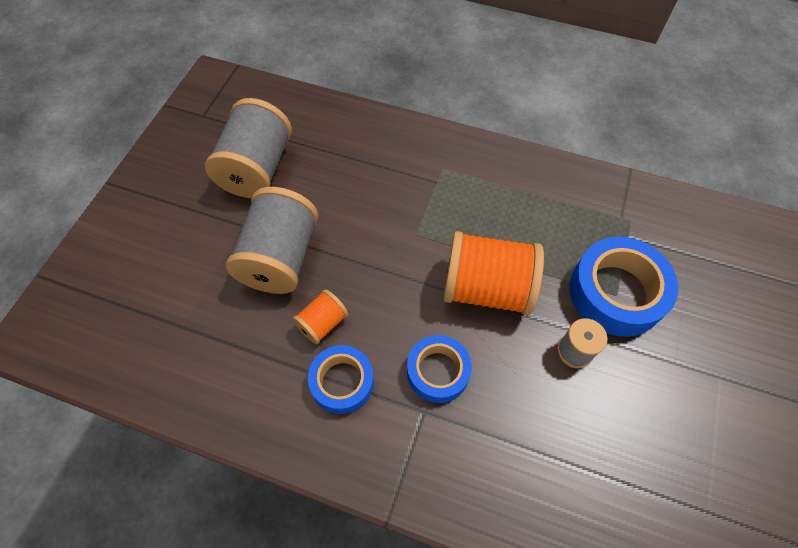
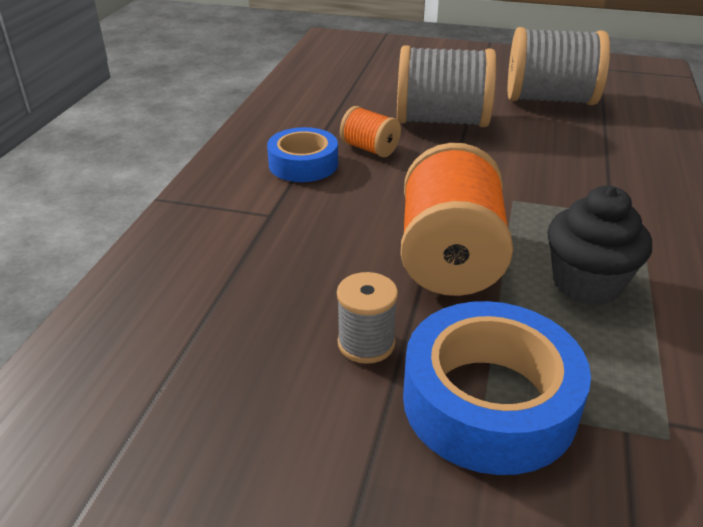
camera: 85 degrees right, 25 degrees down
(438, 372) = (320, 222): blue tape -> none
(514, 218) = (586, 284): none -> black cupcake

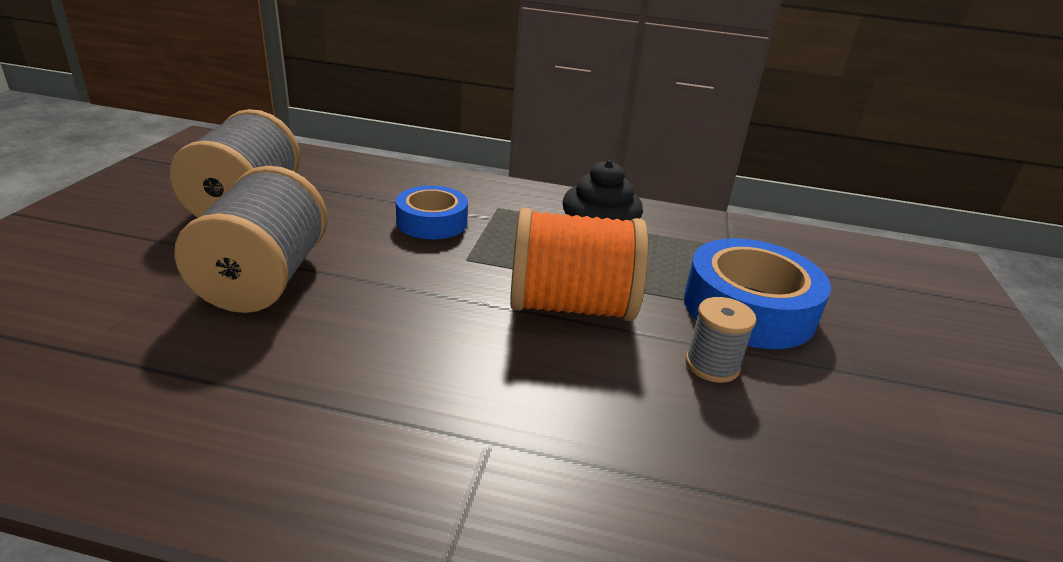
camera: 95 degrees left, 5 degrees down
(303, 164) = (348, 410): blue tape -> blue tape (432, 222)
(370, 149) = (321, 343): orange spool -> none

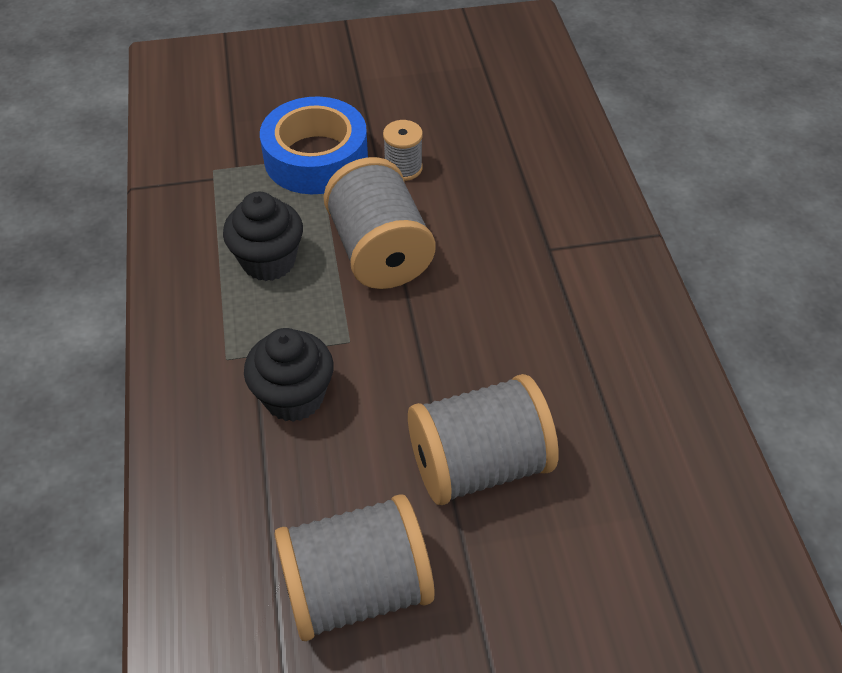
camera: 110 degrees left, 20 degrees up
(432, 222) = (294, 397): blue tape -> black cupcake
(571, 306) = (379, 252): orange spool -> grey spool

